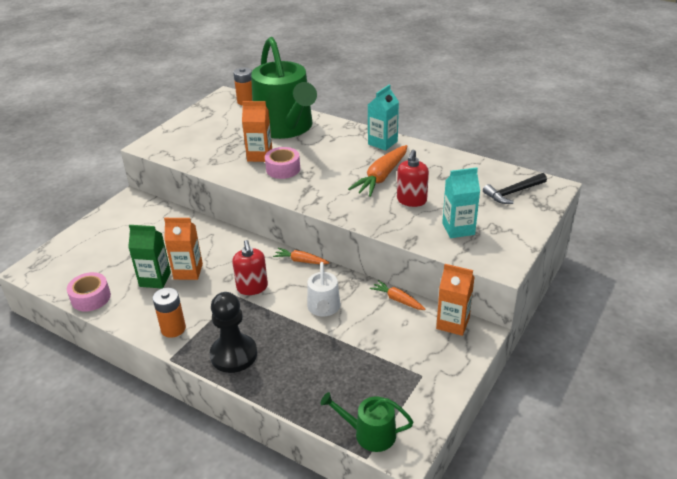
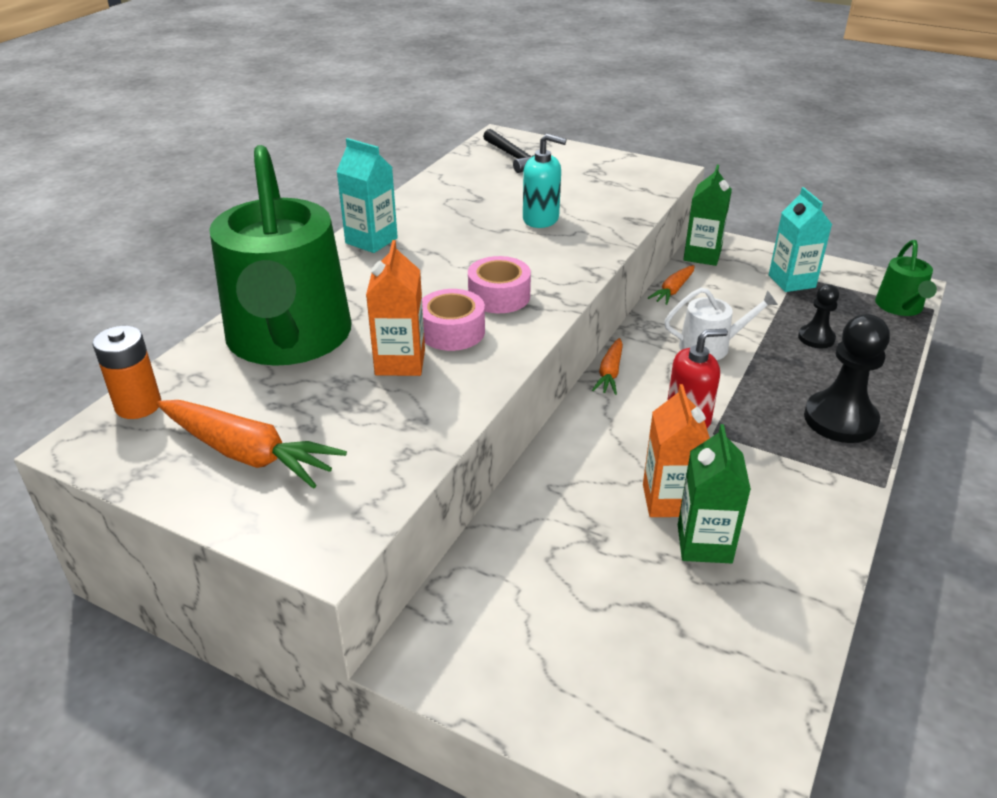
camera: 95 degrees left, 0 degrees up
(91, 298) = (790, 636): pink tape -> pink tape (499, 296)
(173, 329) = (819, 494): orange battery -> none
(286, 127) = (289, 339): green watering can -> green watering can turned 105 degrees clockwise
(328, 365) = (816, 338): none -> black pawn
(381, 177) = (479, 241): orange carrot -> orange carrot (248, 454)
(411, 200) = (541, 219): red soap dispenser -> turquoise soap dispenser
(452, 323) = (702, 255): orange carton -> green carton
(458, 229) = (602, 191): turquoise carton -> turquoise carton (791, 281)

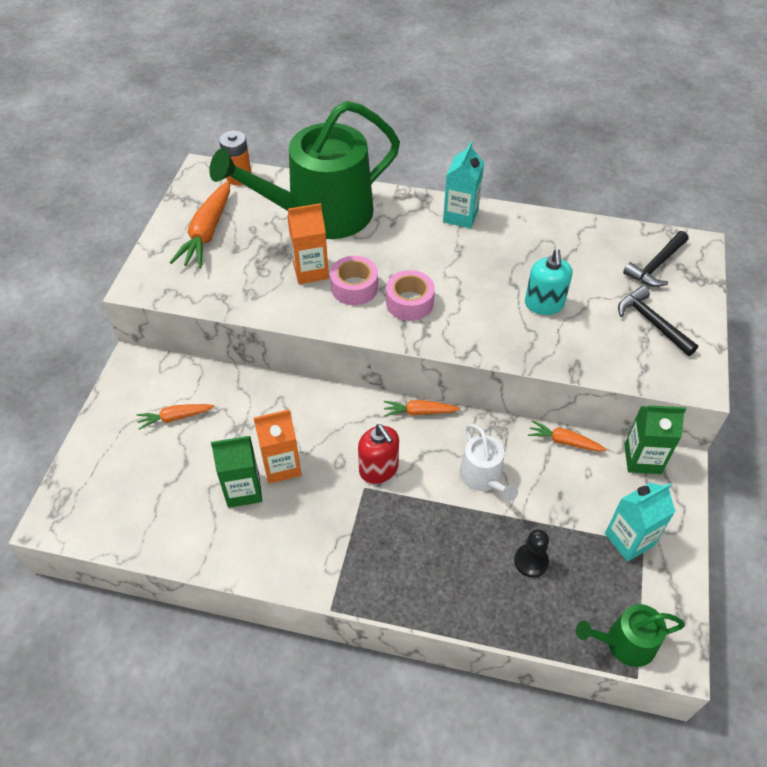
camera: 75 degrees right, 15 degrees up
(554, 609) = (175, 418): none -> orange carrot
(588, 174) = (651, 322): none -> black hammer
(840, 419) = (409, 579): black pawn -> none

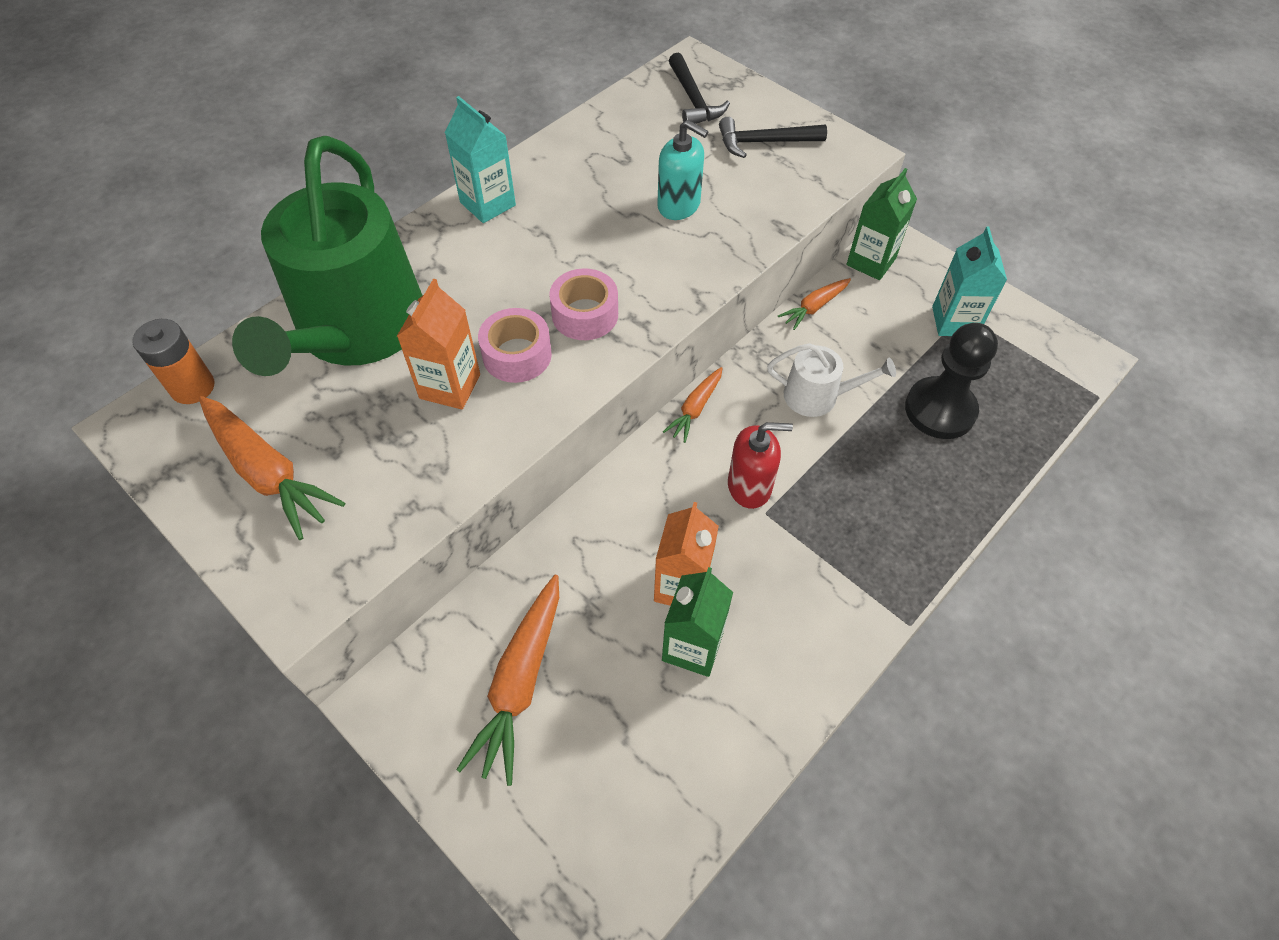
camera: 60 degrees left, 5 degrees up
(175, 418) = (520, 683): orange carrot -> orange carrot, size x1.78
(531, 561) = (940, 410): black pawn -> black pawn, size x1.77
(624, 643) = (1061, 386): green watering can -> none

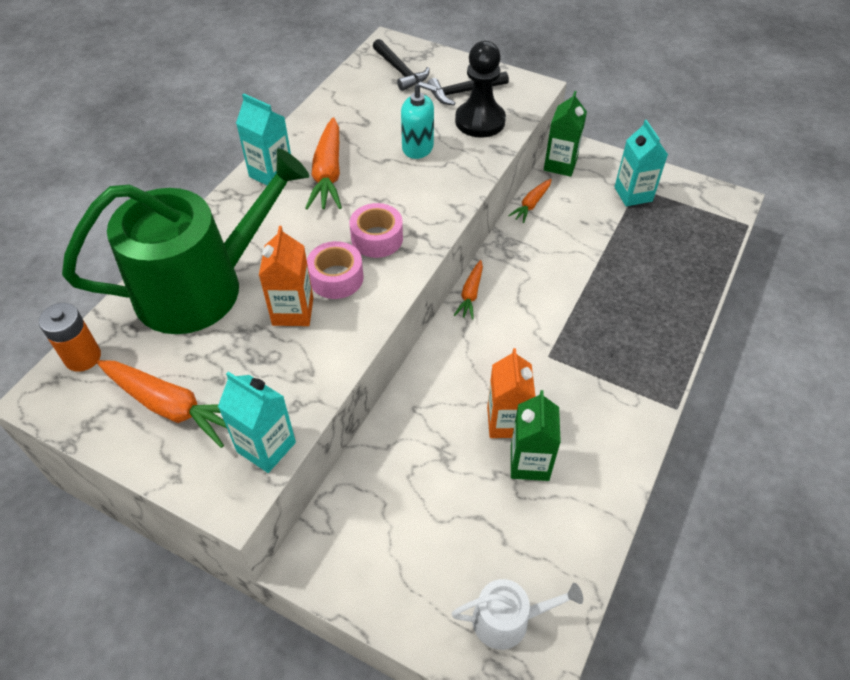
camera: 15 degrees left, 5 degrees down
(356, 331) = (202, 287): green watering can -> green watering can turned 105 degrees counterclockwise
(357, 551) = (266, 447): none -> turquoise carton
(520, 683) = (410, 522): orange carrot -> orange carrot (328, 174)
(749, 486) = (530, 340): red soap dispenser -> none
(818, 396) = (556, 266): white watering can -> white watering can (508, 620)
(940, 410) = (645, 257): black pawn -> black pawn (480, 121)

